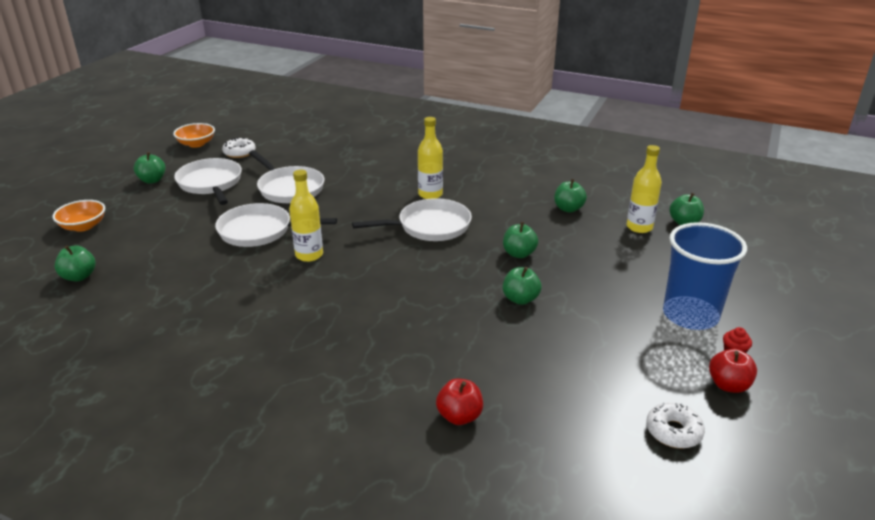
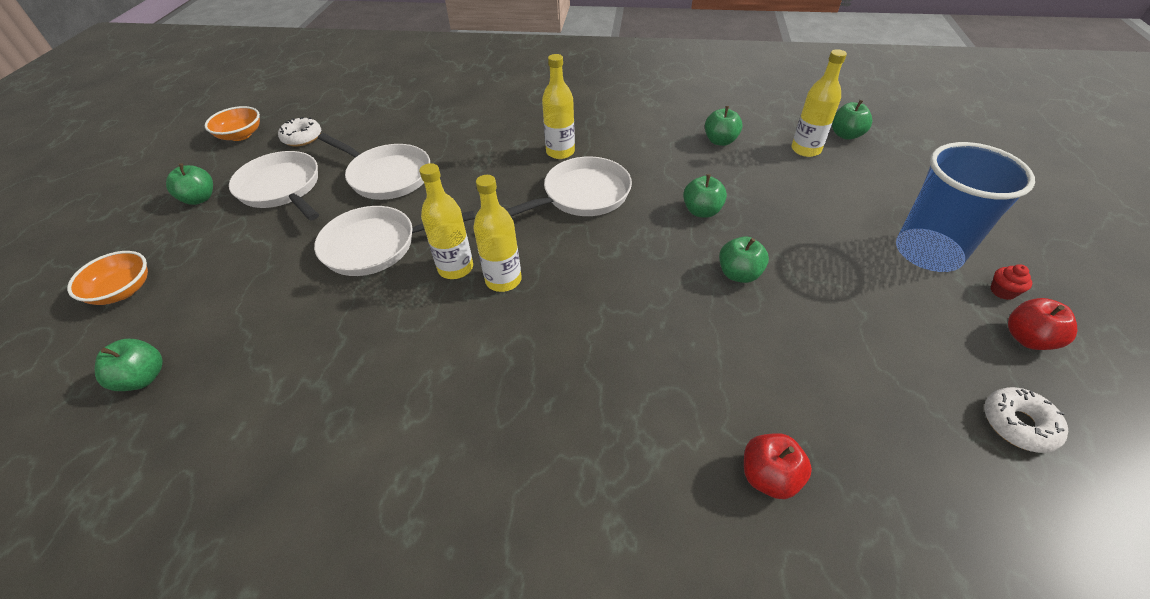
camera: 15 degrees left, 15 degrees up
(339, 269) = (503, 280): none -> yellow bottle

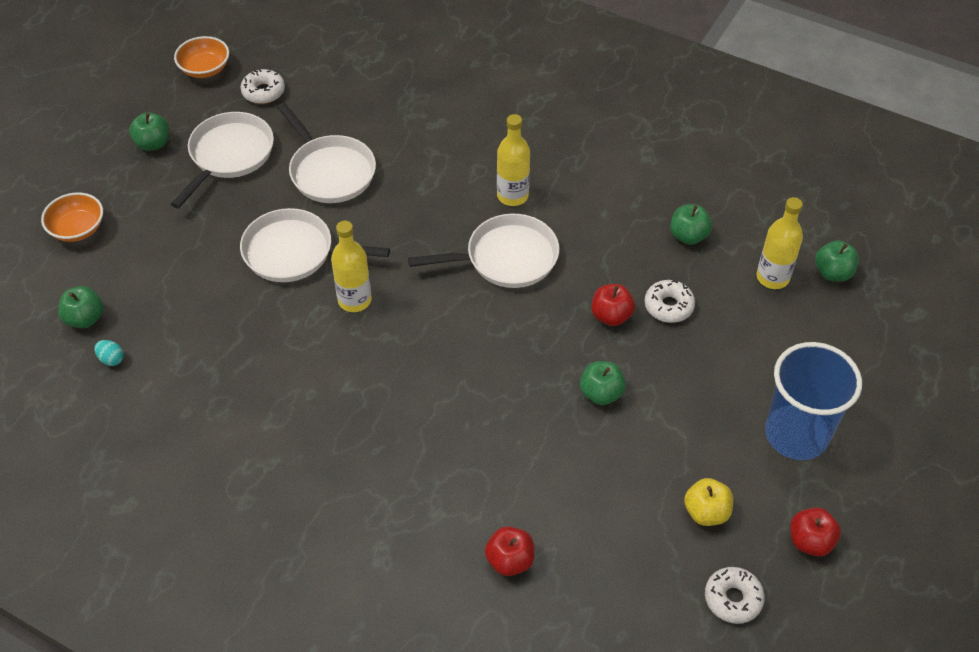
camera: 20 degrees right, 5 degrees up
(185, 413) = (111, 359): none -> turquoise egg
(282, 189) = (229, 156): white pan -> white pan turned 45 degrees clockwise
(503, 280) = (390, 327): yellow bottle -> none
(701, 211) = (611, 316): green apple -> red apple
(743, 191) = (668, 306): none -> white donut
(916, 346) = (706, 512): none -> yellow apple
(1002, 291) = (830, 495): red cupcake -> none

